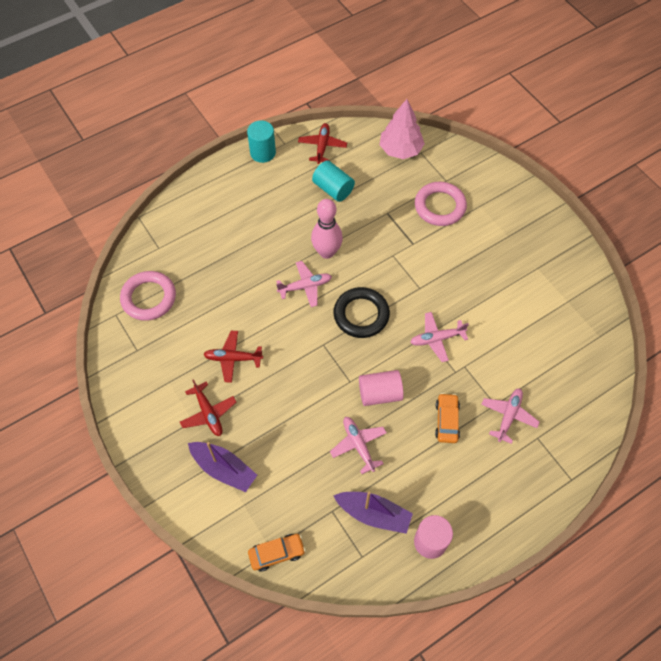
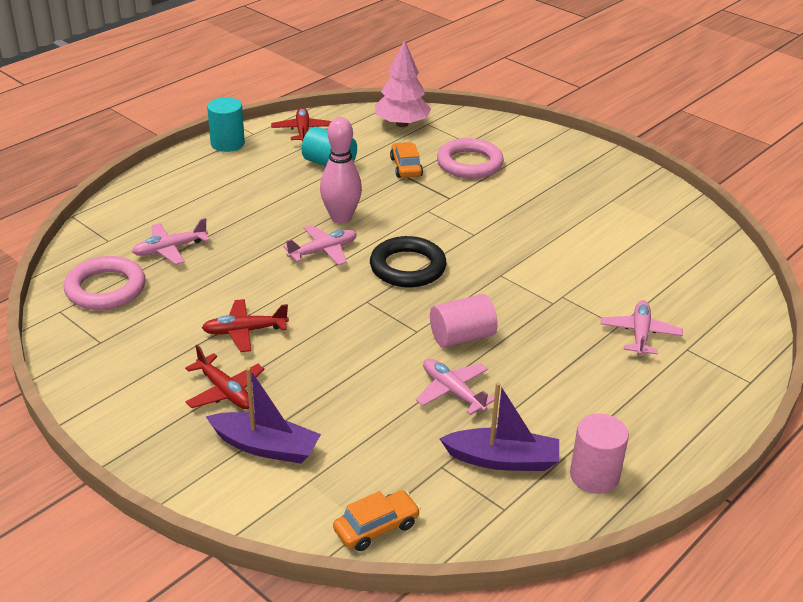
camera: 15 degrees left, 25 degrees down
(436, 339) = (515, 276): pink plane -> pink plane (170, 249)
(446, 421) = (562, 350): orange car -> orange car (406, 167)

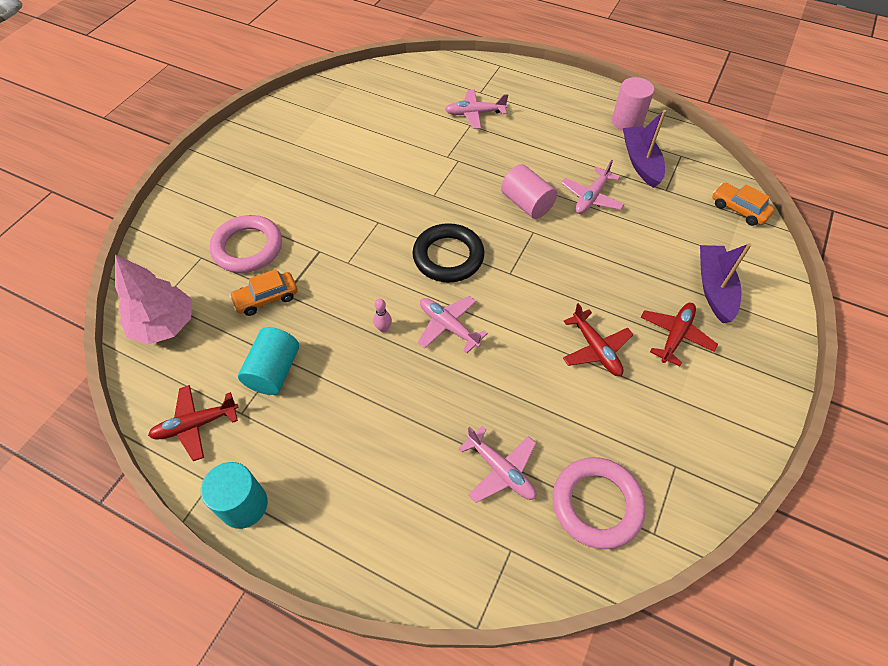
camera: 105 degrees left, 20 degrees up
(341, 218) = (383, 328): pink bowling pin -> pink bowling pin, size x0.41

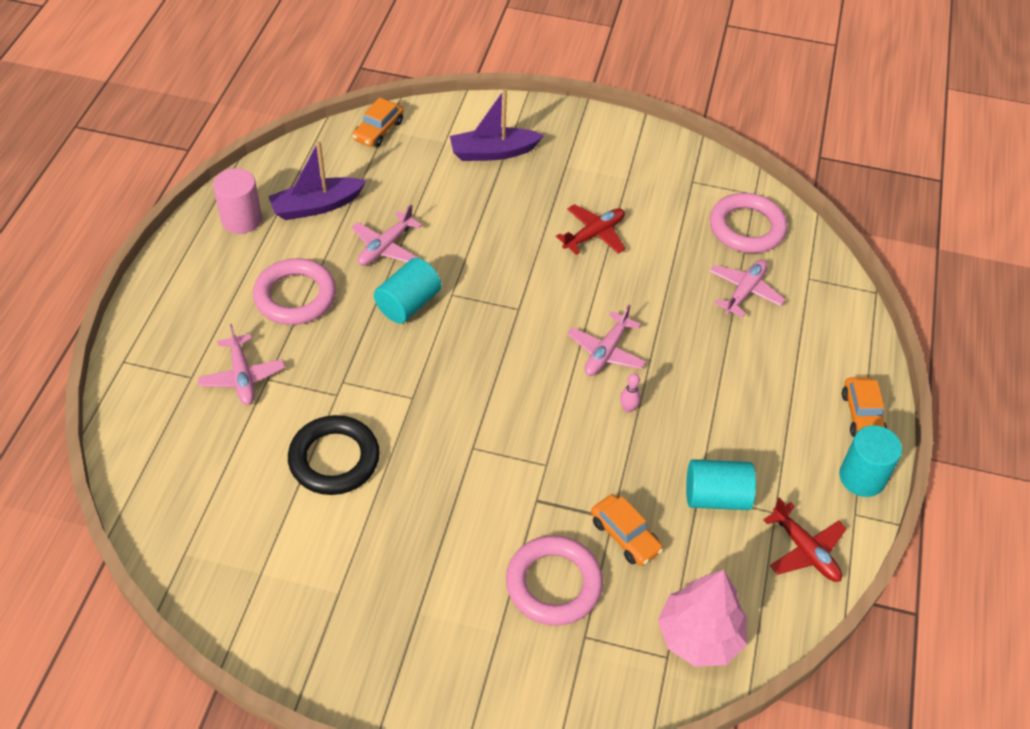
camera: 105 degrees left, 5 degrees down
(312, 535) = (862, 415): none -> orange car
(448, 256) = (510, 367): black ring -> black ring (334, 459)
(527, 204) = (408, 304): pink cylinder -> turquoise cylinder
(544, 143) = (295, 296): none -> pink ring
(591, 197) = (385, 247): pink plane -> pink plane turned 105 degrees clockwise
(675, 335) = (559, 180): red plane -> none

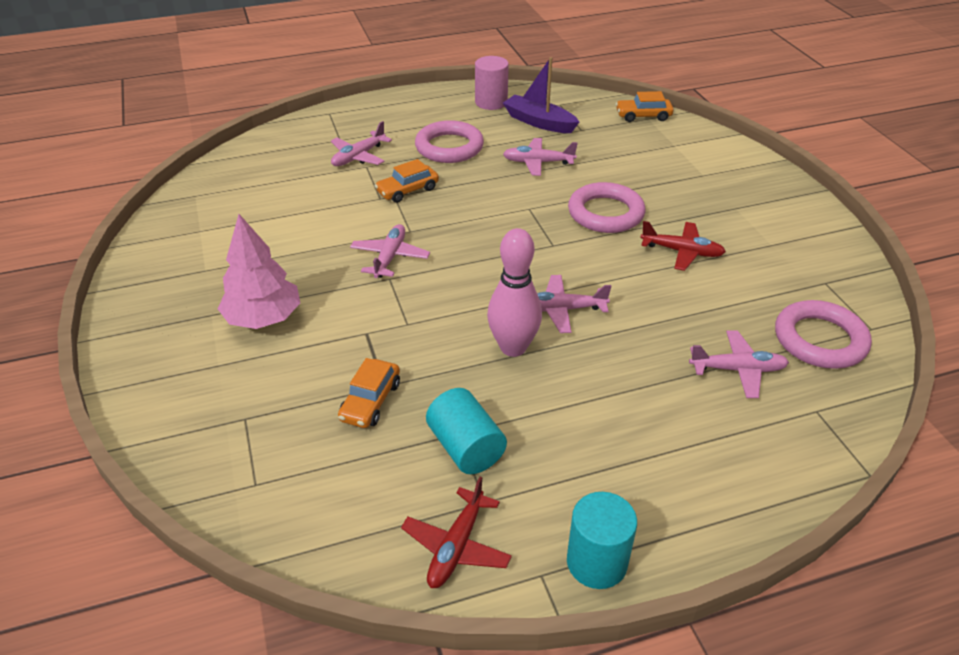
camera: 60 degrees right, 10 degrees down
(334, 459) = (321, 220): black ring -> none
(408, 304) = (496, 193): turquoise cylinder -> none
(441, 432) = (390, 257): none -> pink plane
(493, 152) = (696, 169): purple boat -> none
(553, 584) = (287, 377): pink ring -> pink ring (605, 213)
(628, 408) = (513, 347): pink bowling pin -> pink bowling pin, size x2.44
(699, 636) = (292, 499): pink tree -> pink tree (263, 318)
(862, 415) = (682, 529): orange car -> orange car (407, 190)

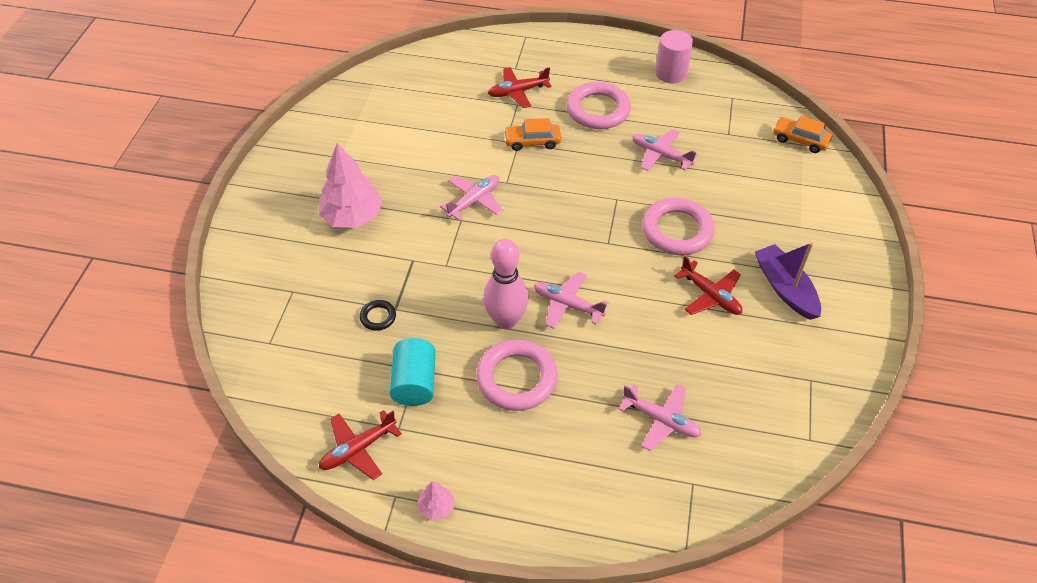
camera: 30 degrees right, 10 degrees up
(358, 156) = (517, 92): pink plane -> red plane
(370, 401) = (378, 317): orange car -> black ring
(539, 122) = (696, 111): purple boat -> purple boat (785, 288)
(596, 562) = (436, 507): turquoise cylinder -> pink tree
(820, 340) = (754, 428): pink ring -> pink ring (516, 378)

